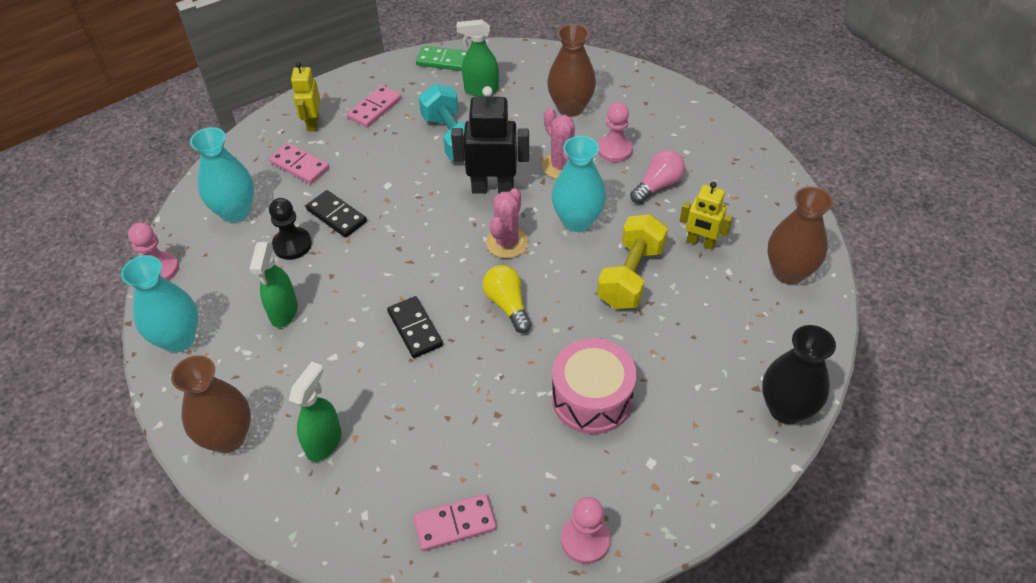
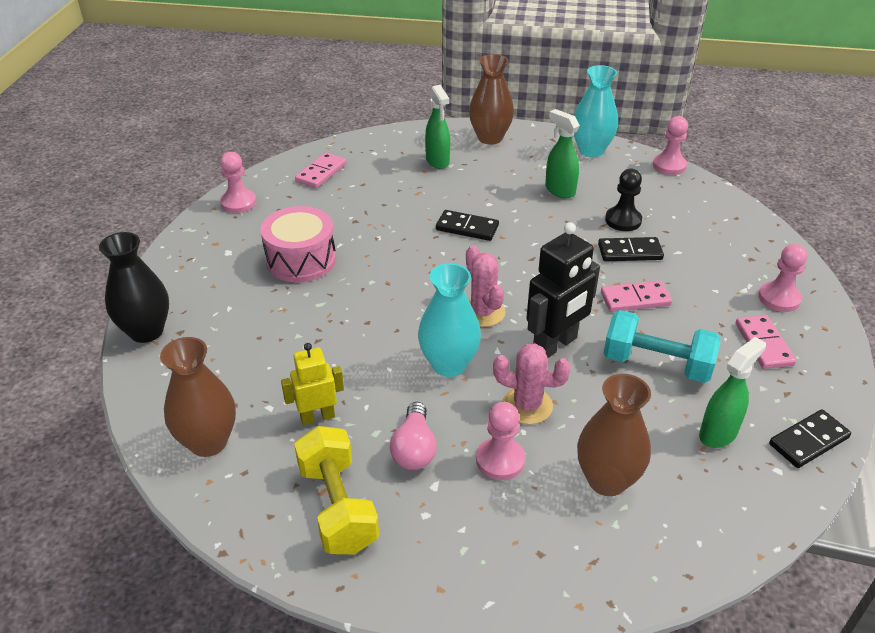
camera: 135 degrees right, 10 degrees down
(235, 211) = (695, 214): turquoise vase -> none
(299, 165) = (720, 264): pink domino -> pink domino (635, 299)
(313, 123) = (779, 298): yellow robot -> pink pawn
(444, 61) = (808, 441): green domino -> black domino
(507, 305) = (425, 275): yellow light bulb -> none
(631, 276) = (353, 349): yellow dumbbell -> yellow dumbbell (337, 507)

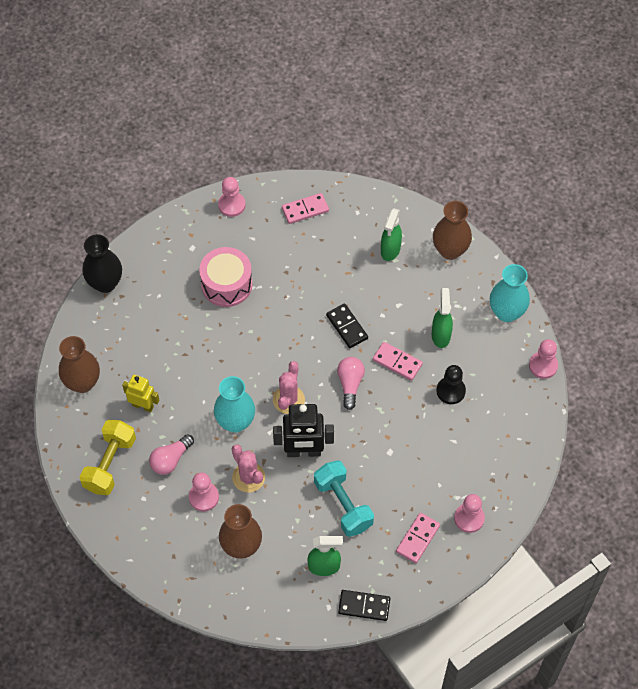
camera: 40 degrees right, 20 degrees up
(527, 266) = (350, 384): none -> pink light bulb
(630, 252) = (423, 419): black domino -> none
(635, 299) = (384, 455): pink domino -> pink domino (397, 362)

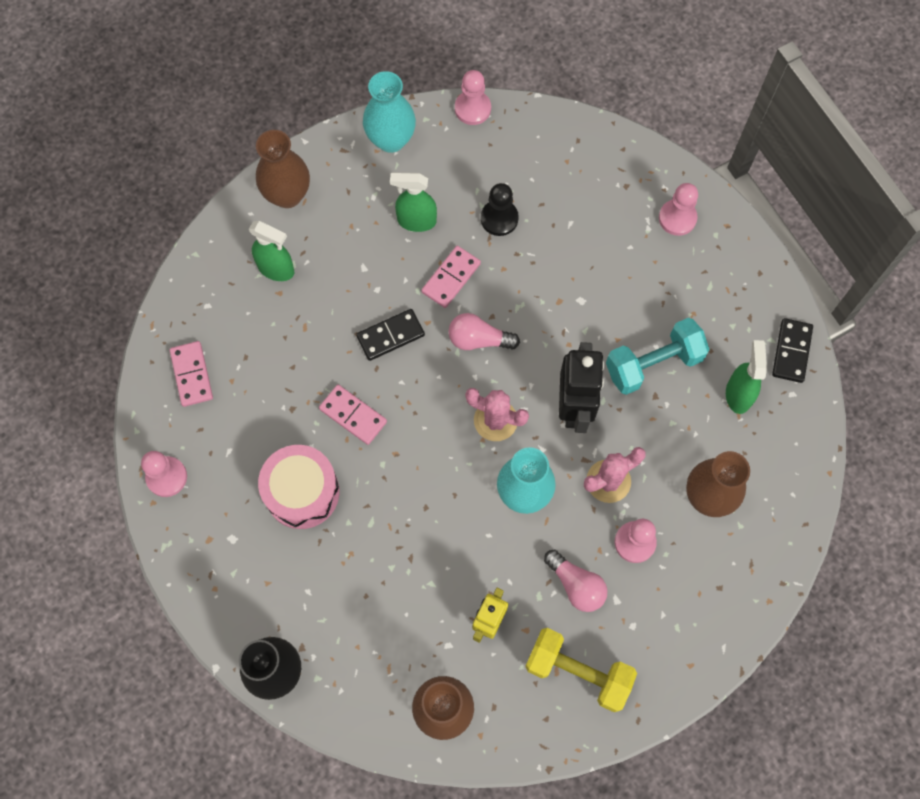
camera: 85 degrees left, 10 degrees up
(418, 539) = (703, 279): pink domino -> pink domino (353, 415)

